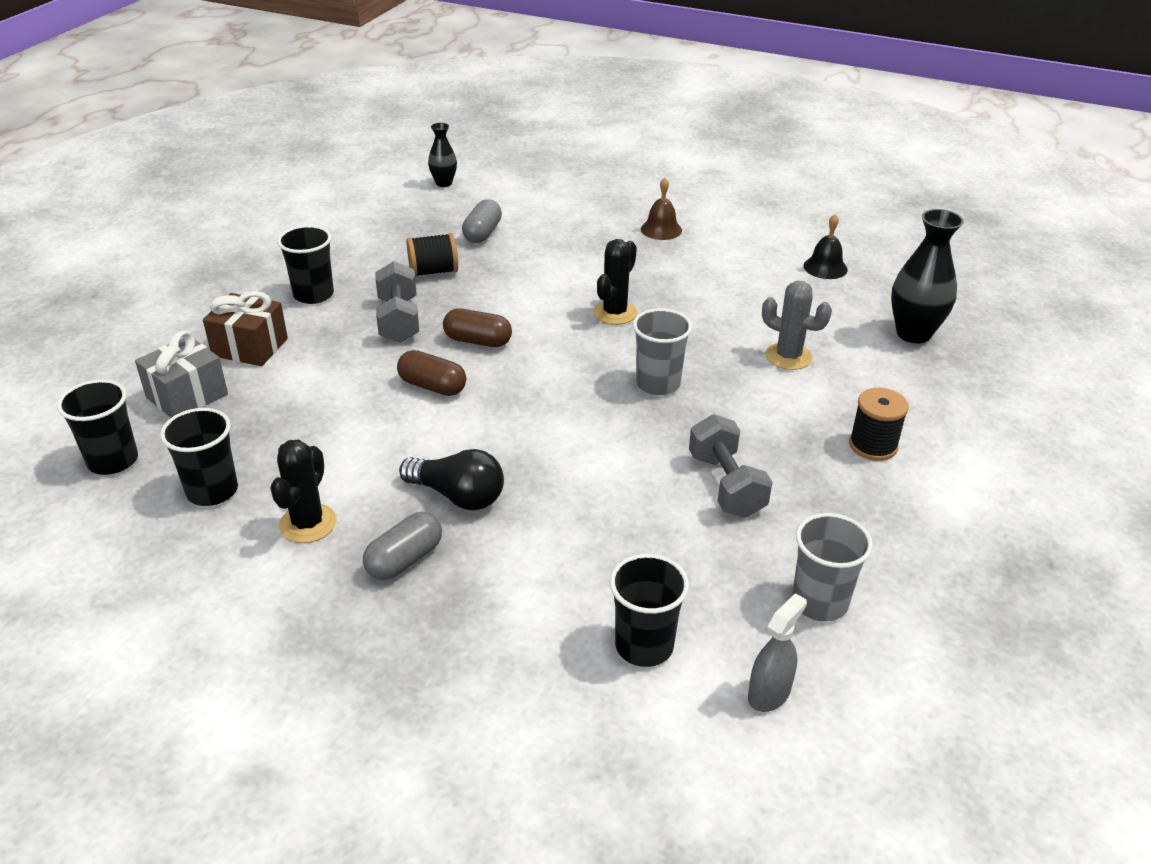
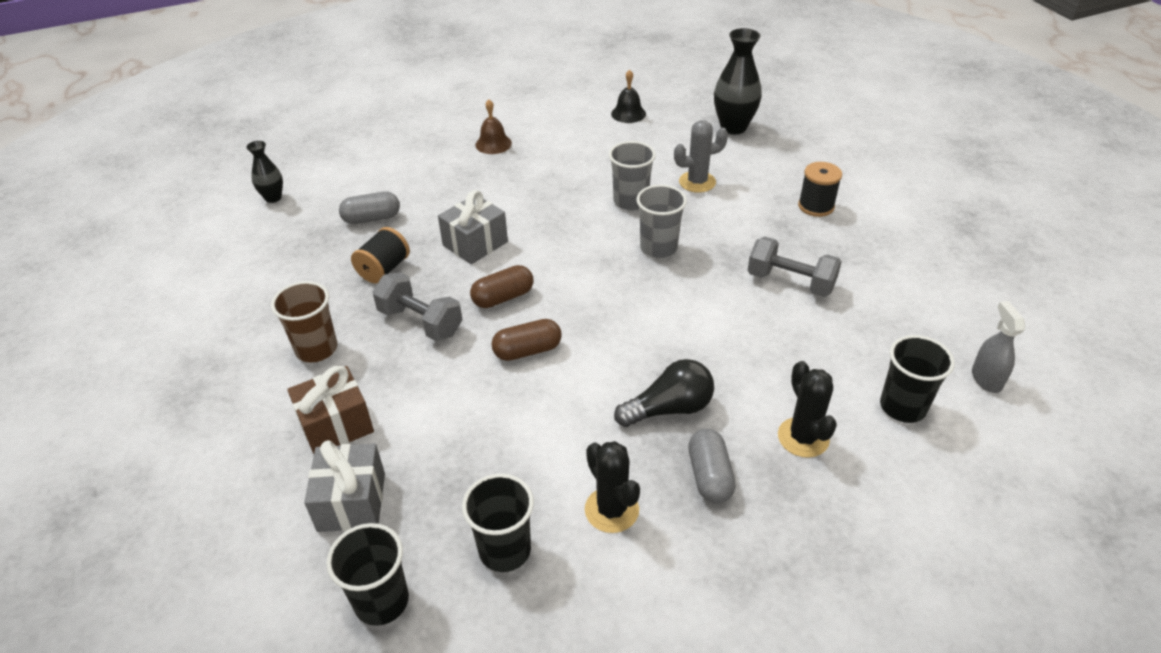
camera: 45 degrees left, 5 degrees up
(313, 295) = (316, 349): black cup -> brown cup
(482, 233) = (372, 218): grey capsule -> grey capsule turned 75 degrees counterclockwise
(522, 292) = (475, 244): none -> grey gift
(615, 313) = (558, 218): black cactus -> black cactus (803, 437)
(819, 602) = (928, 312): grey cup -> grey cup (630, 201)

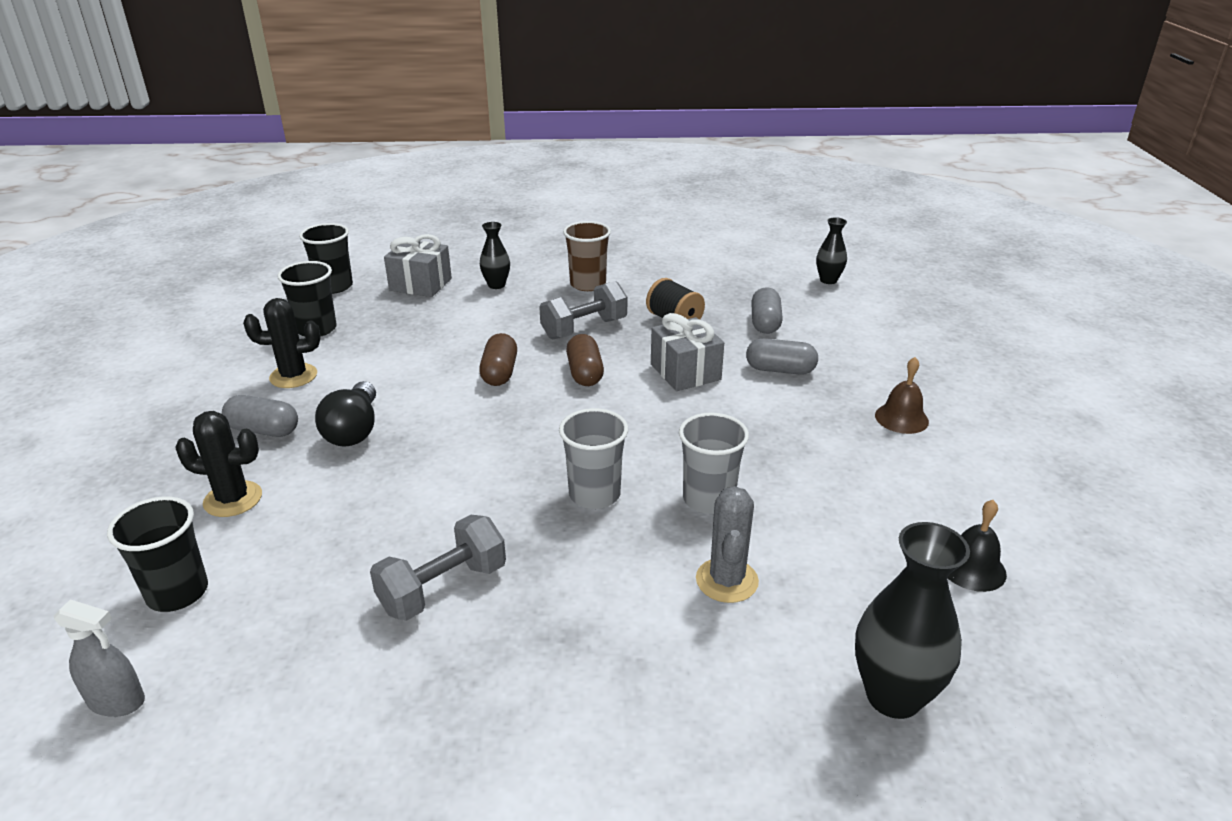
camera: 110 degrees right, 10 degrees down
(336, 425) = (496, 285): brown gift -> black vase
(450, 199) = (780, 370): none -> grey capsule
(816, 206) = (587, 702): black spool -> none

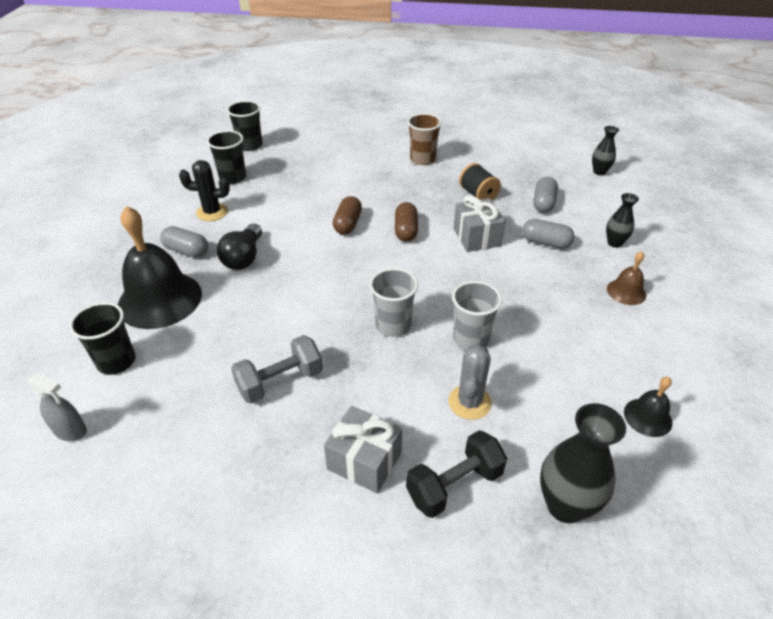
camera: 10 degrees right, 10 degrees up
(233, 499) = (160, 299): black cactus -> black bell
(420, 284) = (307, 149): grey gift -> grey gift (364, 461)
(496, 285) = (359, 154): black vase -> black vase (614, 243)
(584, 329) = (413, 195): grey dumbbell -> none
(732, 692) = (454, 485): none -> black dumbbell

